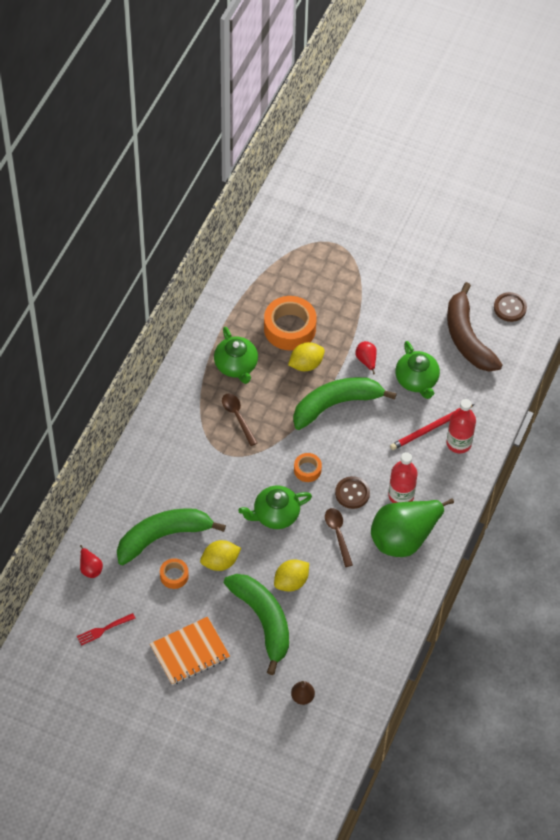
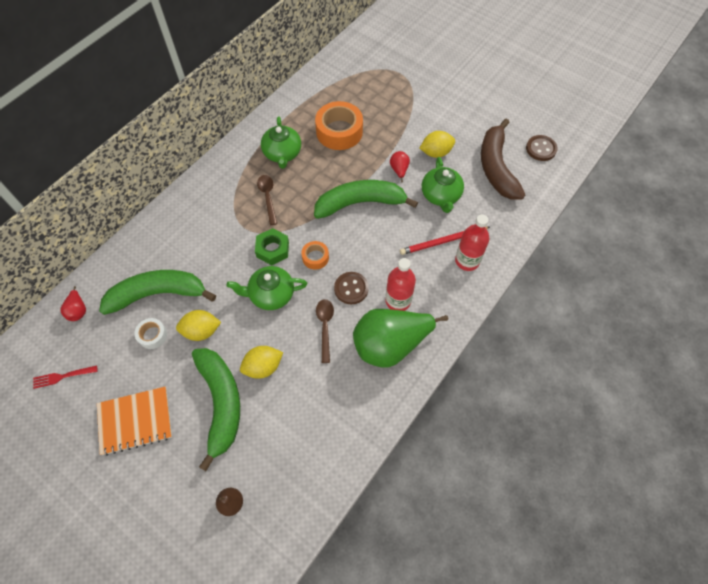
camera: 15 degrees right, 5 degrees up
(174, 576) = (152, 335): orange tape -> white tape
(261, 470) = (272, 249): none -> green nut
(306, 364) = (344, 163): yellow lemon -> yellow lemon (436, 153)

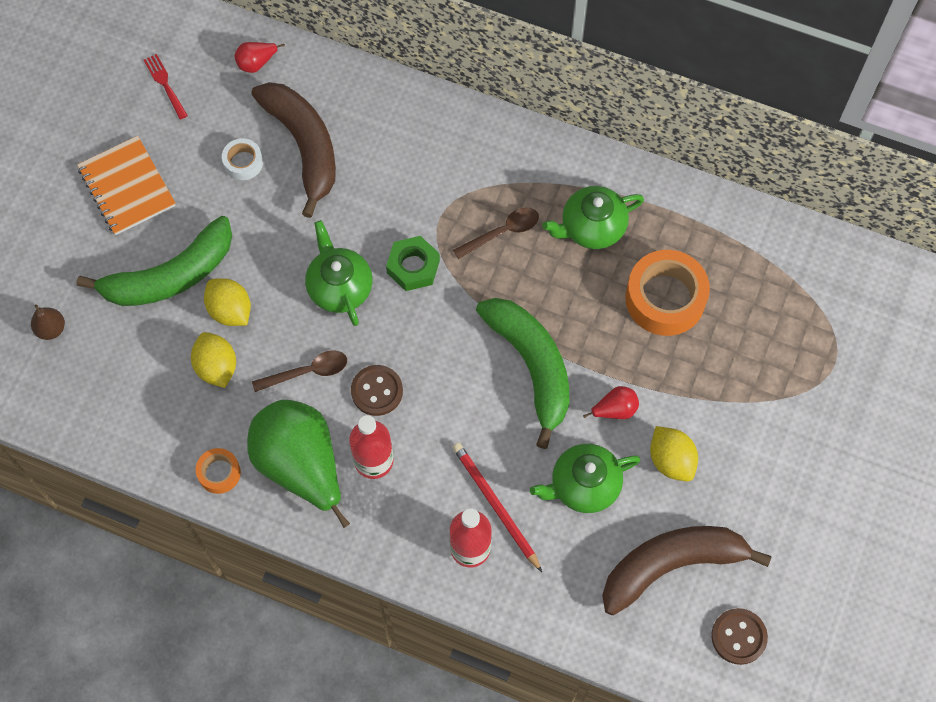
camera: 75 degrees right, 5 degrees up
(158, 294) = (304, 146): green banana -> brown banana
(201, 331) = (263, 218): yellow lemon -> yellow lemon (216, 367)
(315, 257) = (415, 328): orange tape -> orange tape (219, 473)

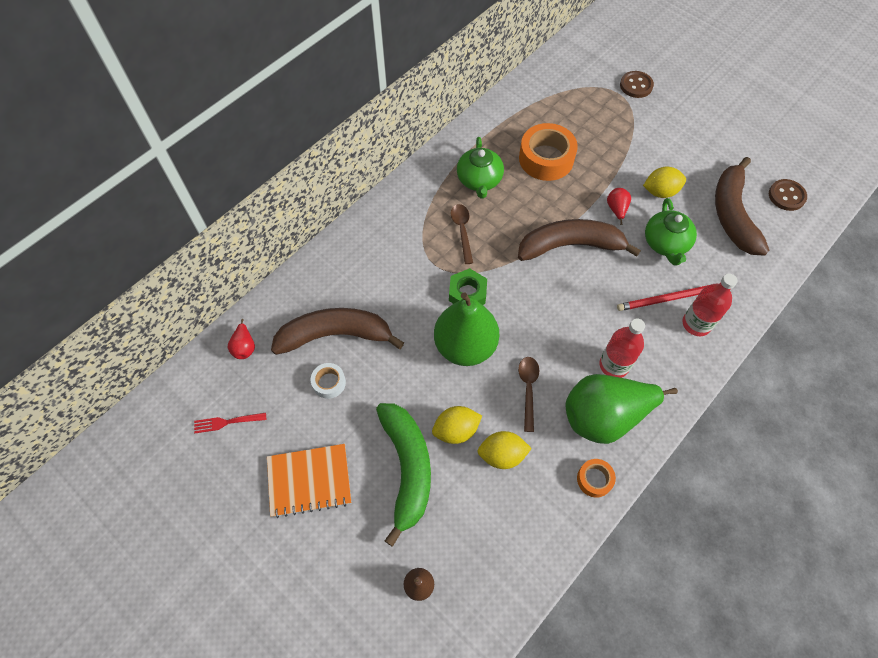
camera: 70 degrees left, 5 degrees down
(339, 287) = (465, 346): green teapot -> green pear
(377, 391) = (559, 346): brown button -> brown button (636, 85)
(532, 366) = (570, 245): green banana -> brown banana

